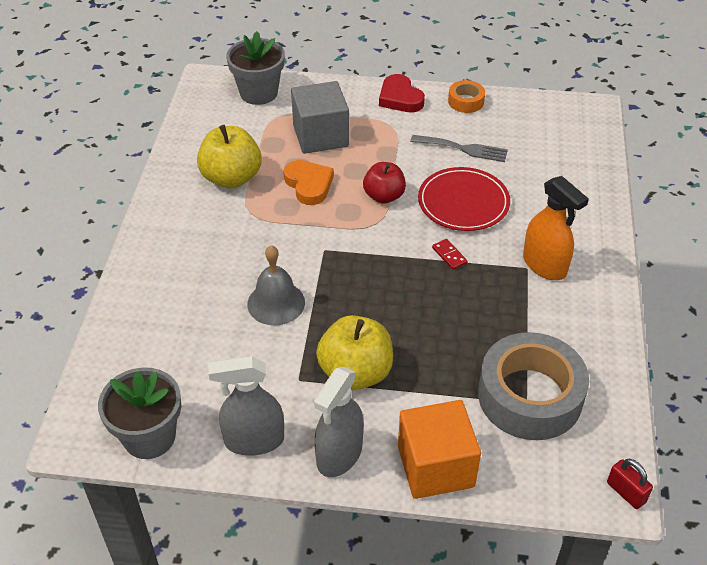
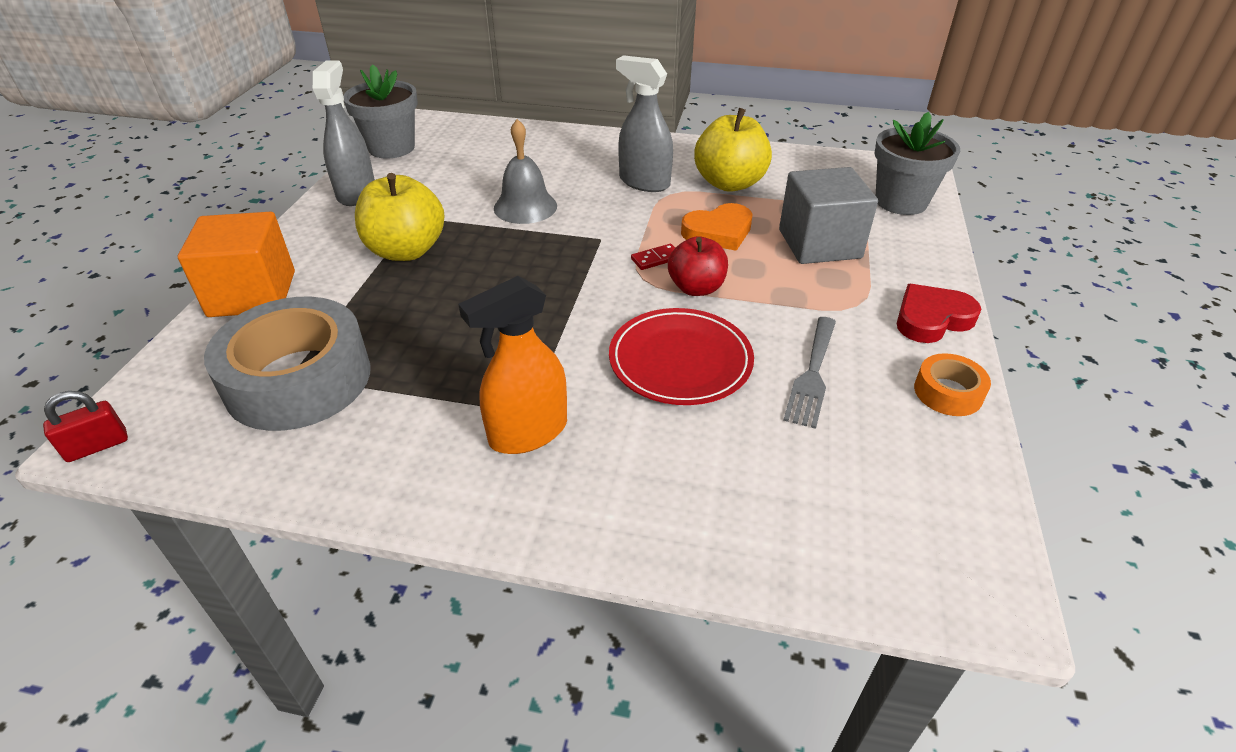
camera: 95 degrees right, 5 degrees down
(339, 454) = (309, 236): grey spray bottle -> grey spray bottle (644, 182)
(449, 255) = (570, 335): red domino -> red domino (656, 259)

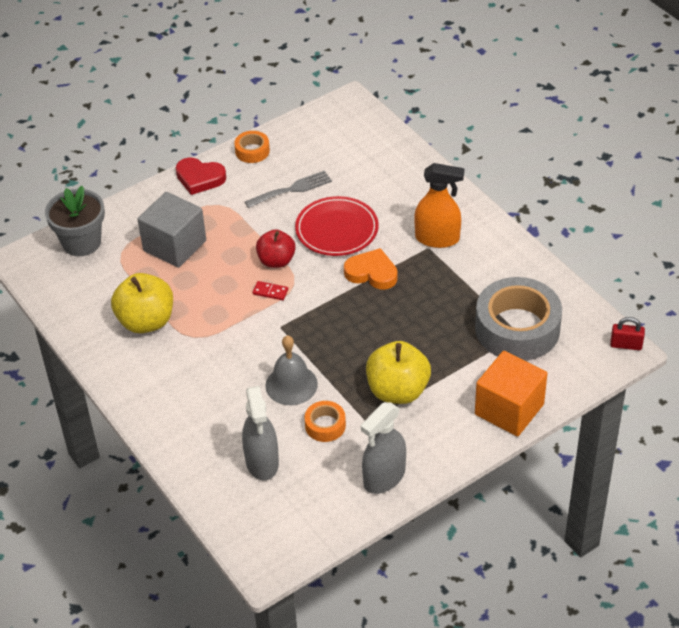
camera: 135 degrees left, 5 degrees up
(391, 148) = (314, 526): grey flower pot -> none
(454, 198) = (325, 425): none -> orange tape
(644, 182) = (193, 358): grey spray bottle -> grey spray bottle (262, 462)
(718, 232) = (212, 288): orange heart -> orange heart (372, 273)

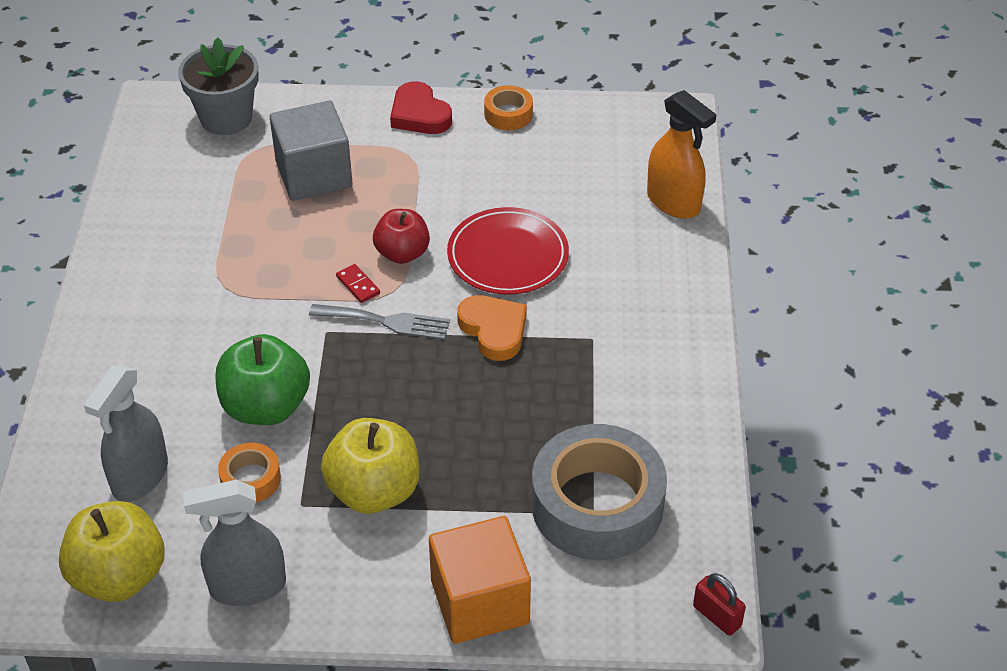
camera: 35 degrees right, 0 degrees up
(146, 321) = (196, 241): yellow apple -> yellow apple (119, 576)
(291, 385) = (266, 407): grey bell -> green apple
(292, 189) = (506, 181): grey fork -> grey fork (386, 321)
(437, 238) = (615, 334): orange spray bottle -> orange spray bottle (673, 202)

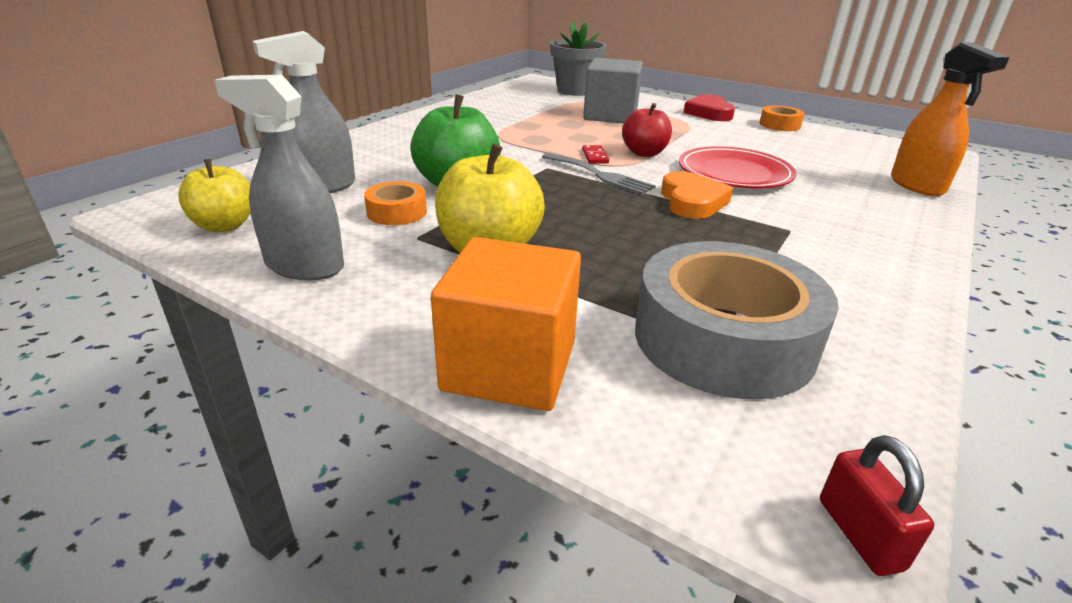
camera: 30 degrees right, 15 degrees down
(119, 576) = (224, 226): yellow apple -> yellow apple, size x0.66

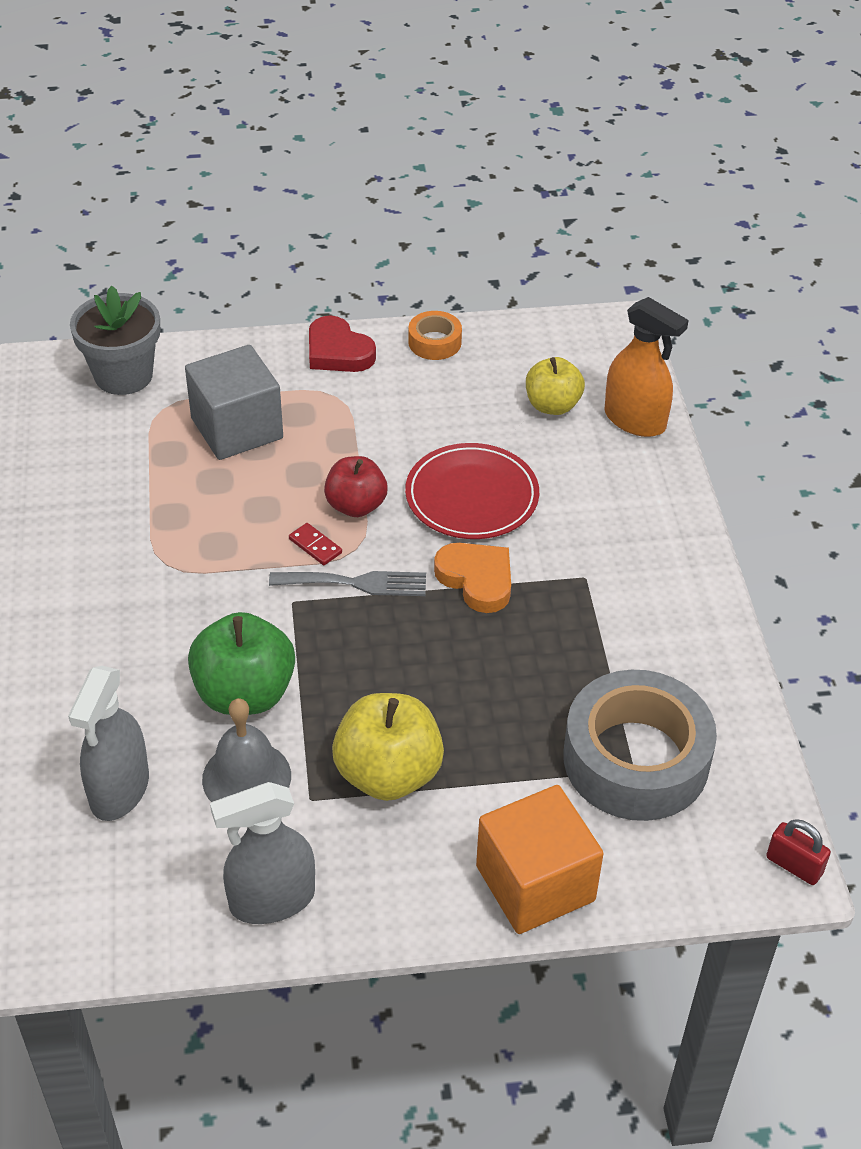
camera: 40 degrees left, 15 degrees up
(224, 226) = (122, 907): yellow apple -> yellow apple (552, 405)
(397, 212) = (246, 777): orange tape -> grey bell

